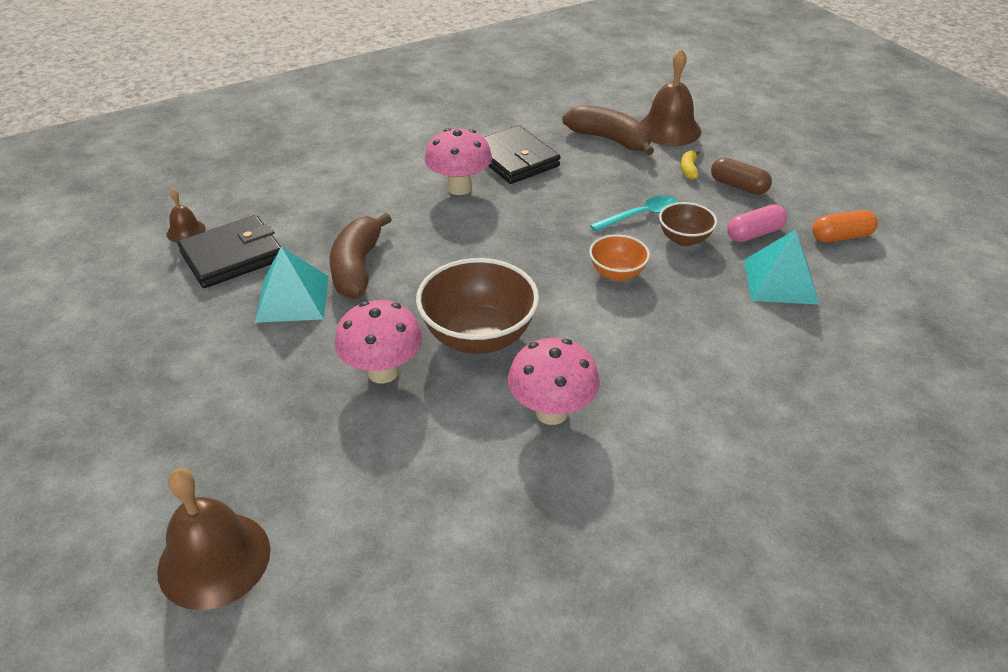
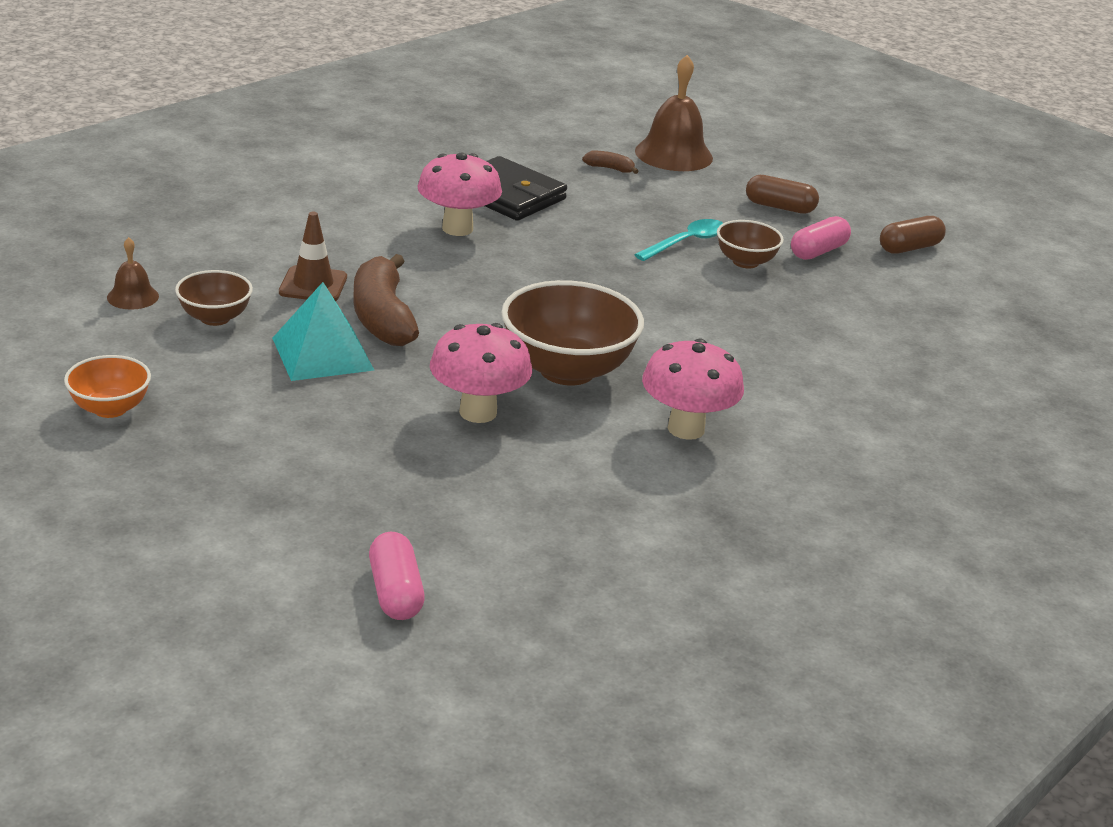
camera: 20 degrees left, 10 degrees down
(214, 559) = (395, 592): brown bell -> pink capsule
(232, 256) = (215, 318): black wallet -> brown bowl
(321, 232) = (313, 285): none -> brown traffic cone
(609, 139) = (609, 168): brown banana -> brown banana, size x0.45
(617, 273) = (688, 299): orange bowl -> orange bowl (110, 408)
(689, 169) = (717, 194): yellow banana -> none
(780, 281) = (865, 293): turquoise pyramid -> none
(841, 237) = (909, 248): orange capsule -> brown capsule

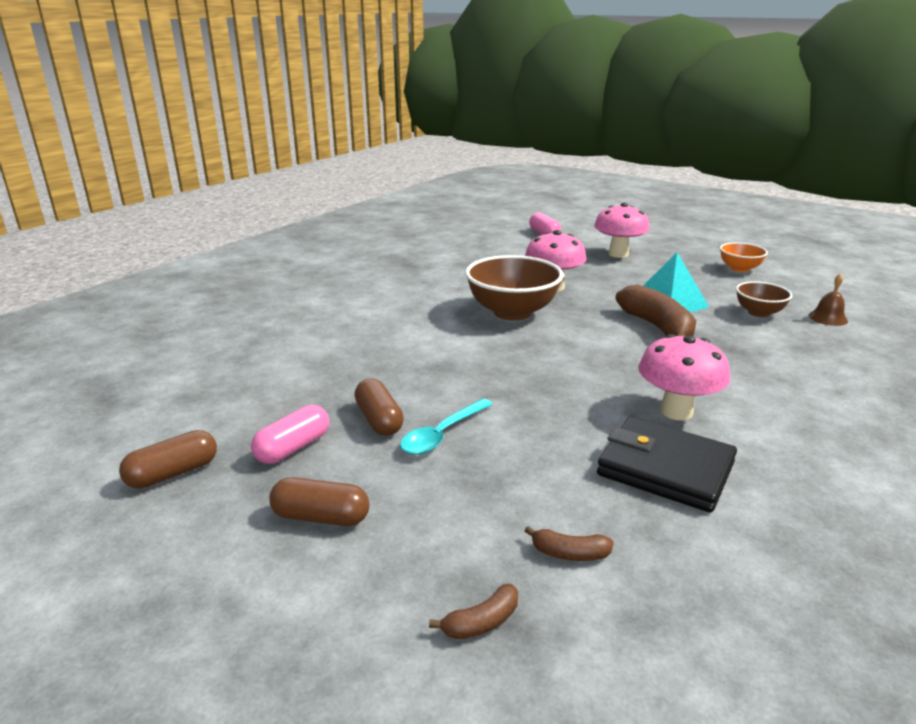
camera: 175 degrees right, 5 degrees down
(313, 285) = (730, 341): brown traffic cone -> none
(673, 154) = (482, 622): brown bell -> brown banana
(686, 429) = (429, 293): pink mushroom -> pink mushroom (618, 254)
(745, 262) = (379, 420): brown bowl -> brown capsule

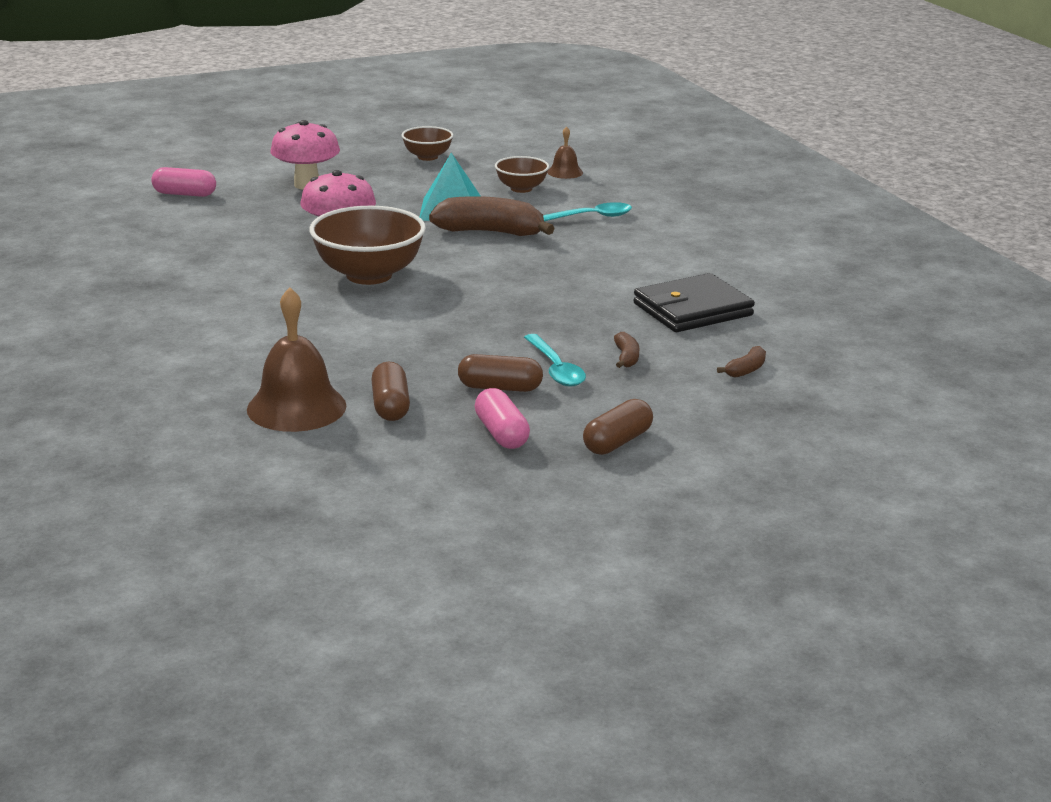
camera: 60 degrees left, 0 degrees up
(173, 473) = (480, 493): brown capsule -> brown capsule (390, 406)
(276, 355) = (296, 407): none -> brown bell
(482, 622) = (780, 415): brown banana -> brown banana (626, 357)
(676, 411) = (628, 278): pink mushroom -> none
(739, 269) = (427, 157): orange bowl -> brown bowl
(765, 355) = (590, 217): none -> turquoise spoon

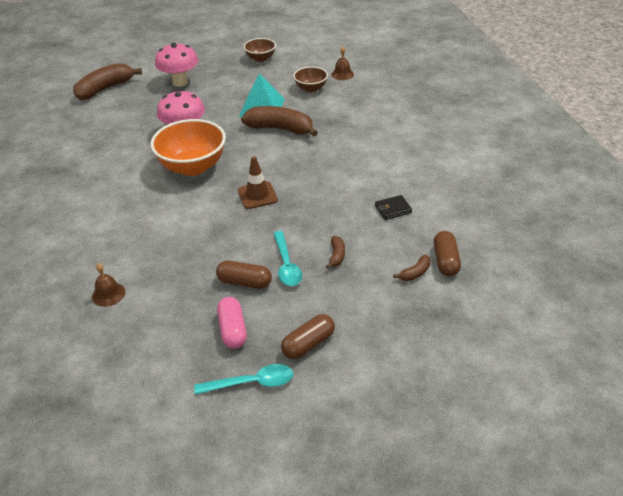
camera: 10 degrees right, 15 degrees up
(184, 194) = (105, 89): pink capsule -> brown banana
(296, 407) = (108, 294): brown bell -> brown bell, size x0.51
(369, 275) = (193, 167): brown bowl -> orange bowl
(390, 406) = (168, 296): brown capsule -> brown capsule (445, 261)
(483, 302) = (257, 195): none -> brown traffic cone
(590, 217) = (348, 117): turquoise spoon -> turquoise spoon (252, 383)
(692, 309) = (393, 209): black wallet -> black wallet, size x0.48

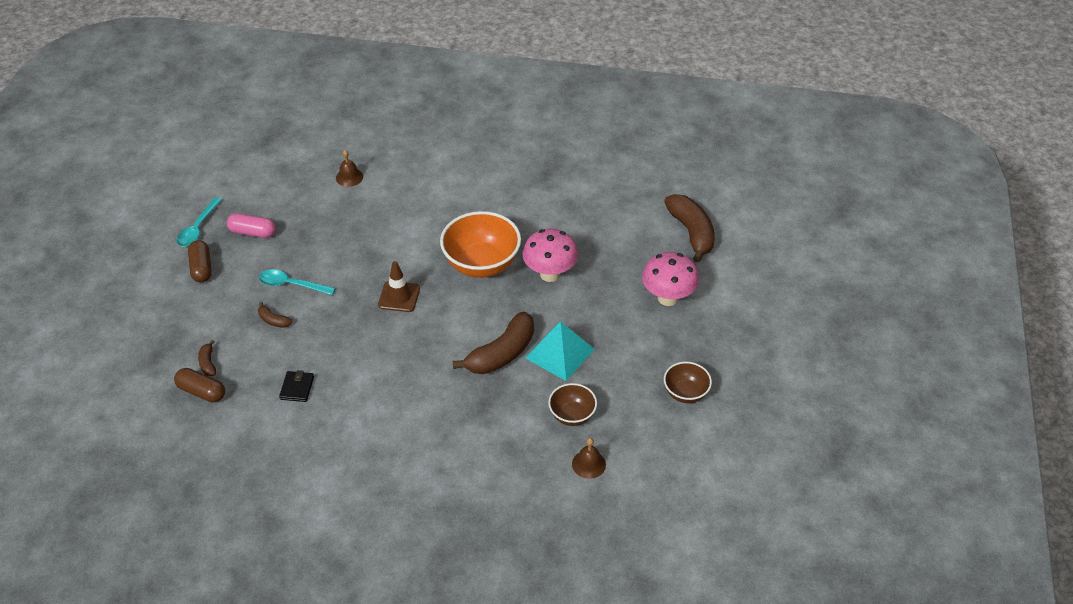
camera: 115 degrees right, 5 degrees up
(244, 282) = (295, 253): brown capsule -> none

